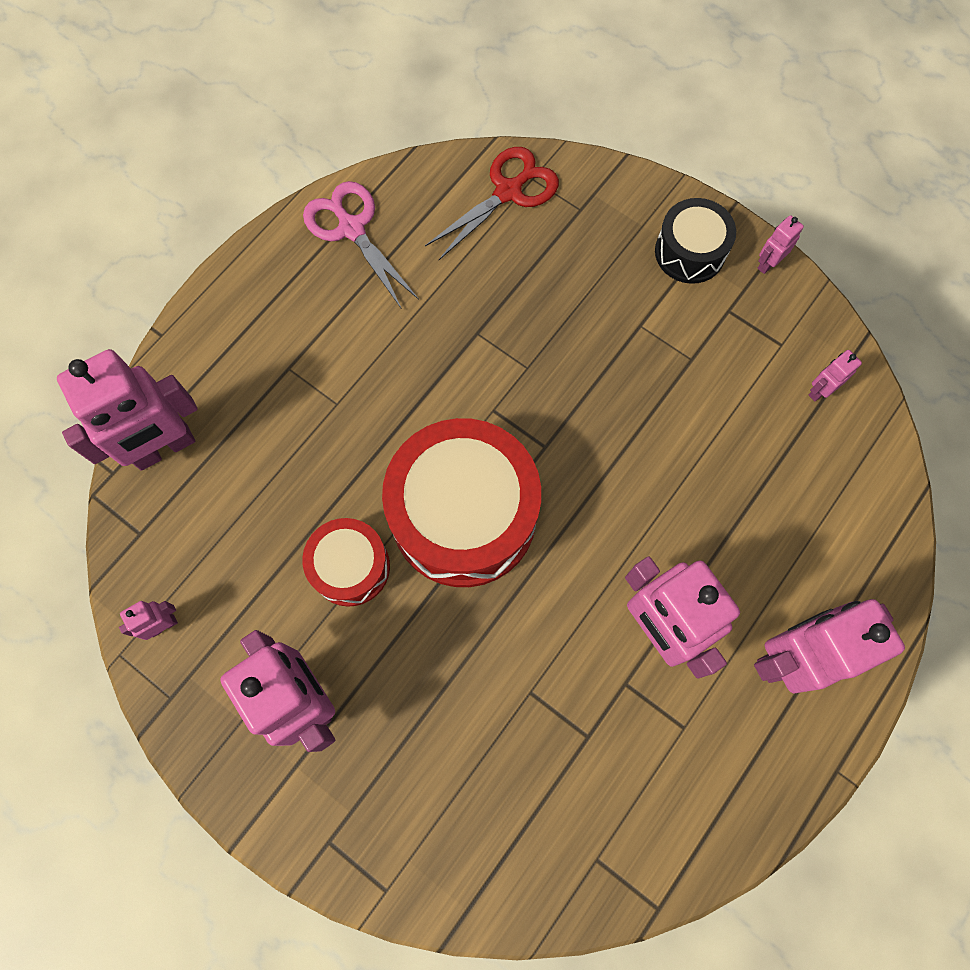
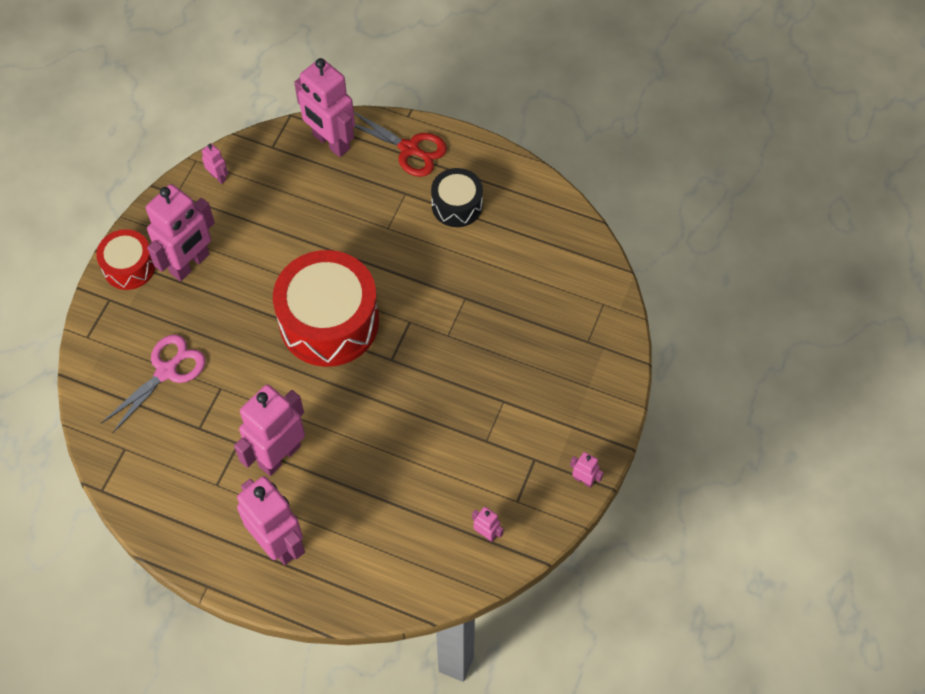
camera: 75 degrees right, 10 degrees down
(350, 567) = (278, 266): red drum -> red drum (129, 267)
(352, 228) = (522, 201): pink scissors -> pink scissors (166, 371)
(508, 192) = (586, 291): red scissors -> red scissors (409, 149)
(690, 252) = (575, 423): black drum -> black drum (457, 205)

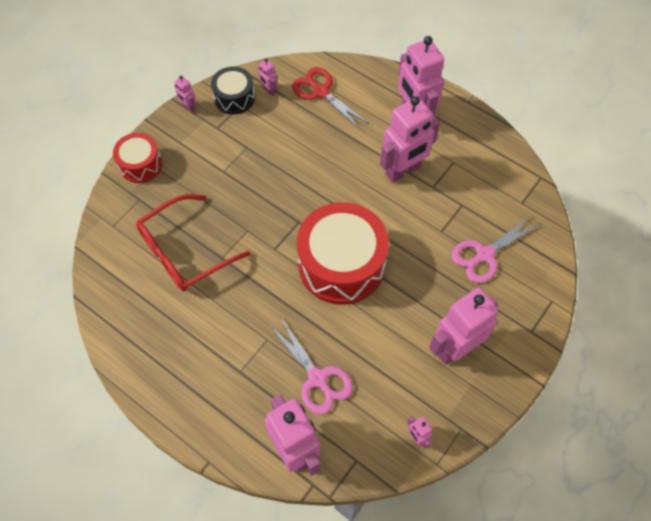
camera: 165 degrees left, 0 degrees up
(129, 267) = (512, 359): red drum -> red drum (140, 164)
(326, 204) = (317, 378): none -> pink scissors
(409, 149) = (220, 420): red scissors -> red scissors (321, 92)
(457, 205) = (197, 346): black drum -> black drum (234, 98)
(508, 295) = (185, 251): none -> red glasses

